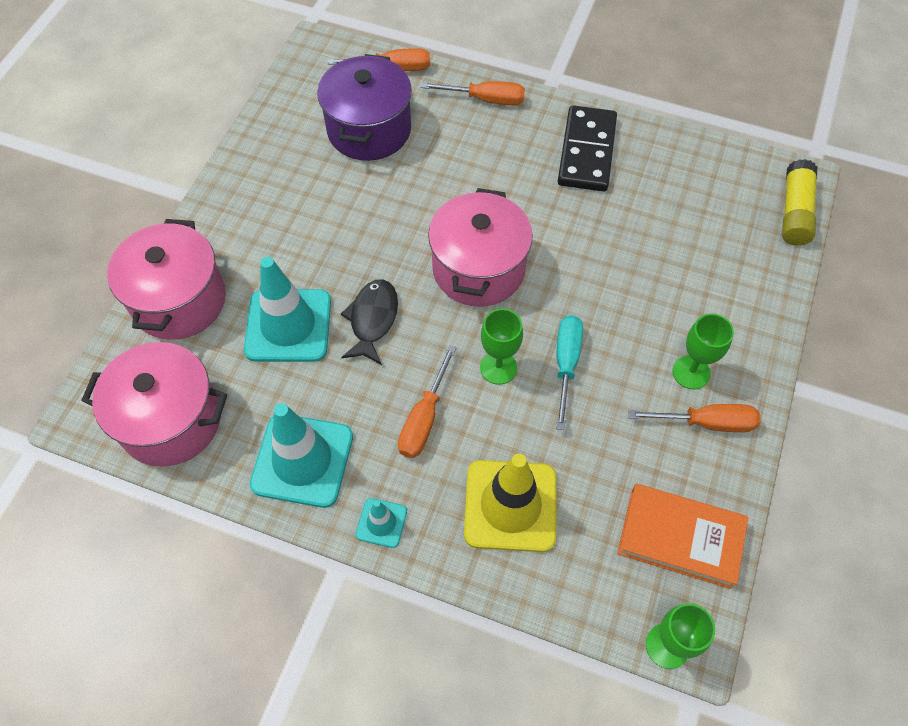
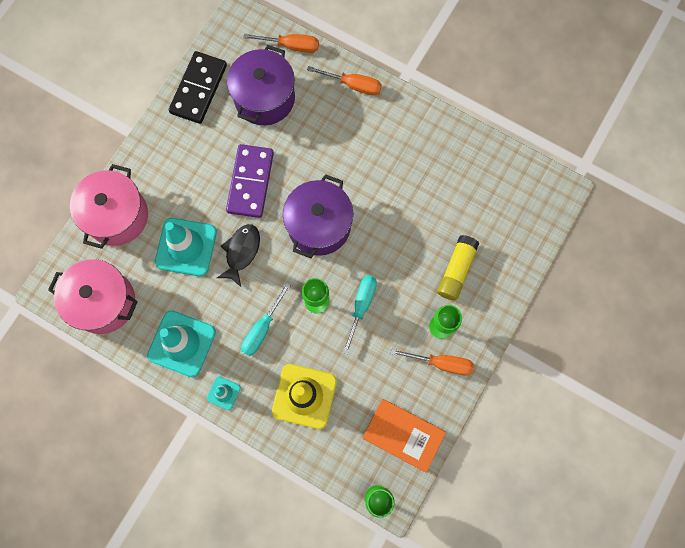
camera: 10 degrees right, 15 degrees up
(368, 230) = (250, 182): none -> purple domino
(424, 419) = (262, 329): orange screwdriver -> turquoise screwdriver
(478, 269) = (319, 225): pink pot -> purple pot
(587, 152) = (415, 142): black domino -> black domino (199, 89)
(794, 212) = (549, 217): yellow glue stick -> yellow glue stick (456, 270)

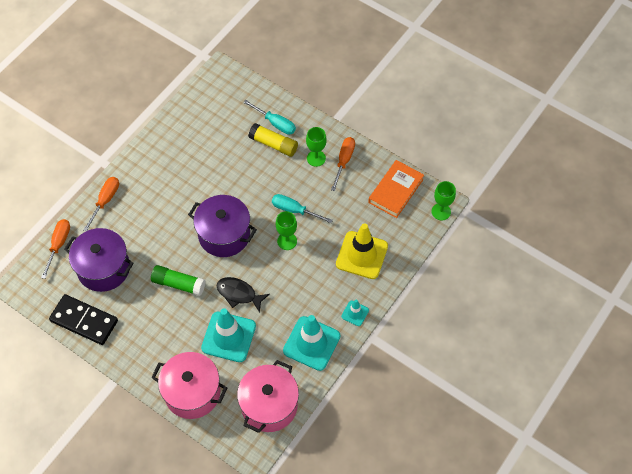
camera: 85 degrees left, 15 degrees down
(250, 182) = (178, 284): purple domino -> green glue stick
(262, 329) = (305, 282): turquoise screwdriver -> turquoise screwdriver (275, 123)

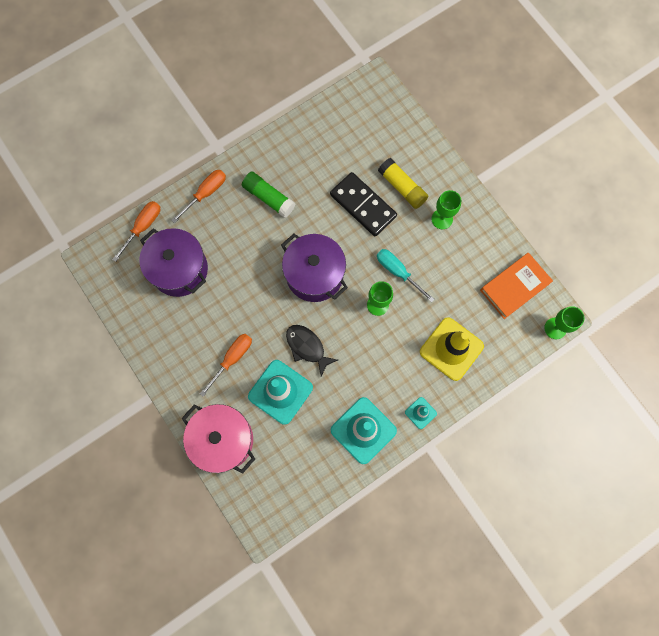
camera: 20 degrees right, 15 degrees up
(84, 321) = (141, 321): black domino -> black domino (363, 205)
(178, 284) = (249, 314): green glue stick -> green glue stick (268, 197)
(269, 405) = (296, 483): pink pot -> none
(275, 123) = (412, 163): turquoise screwdriver -> none
(344, 161) = (471, 232): orange screwdriver -> orange screwdriver (232, 358)

